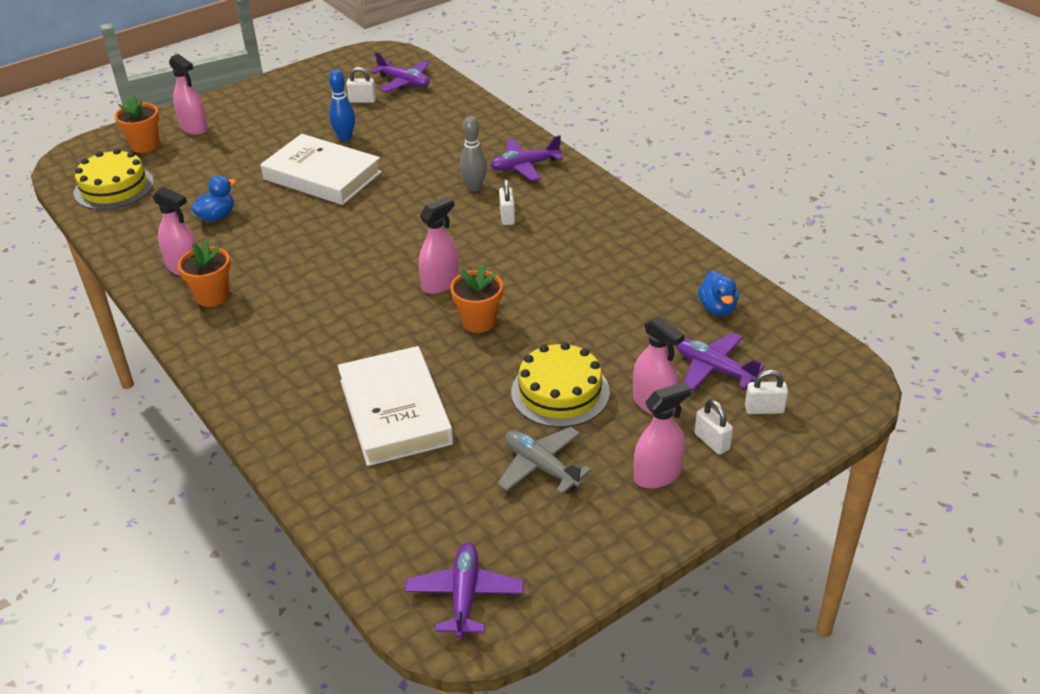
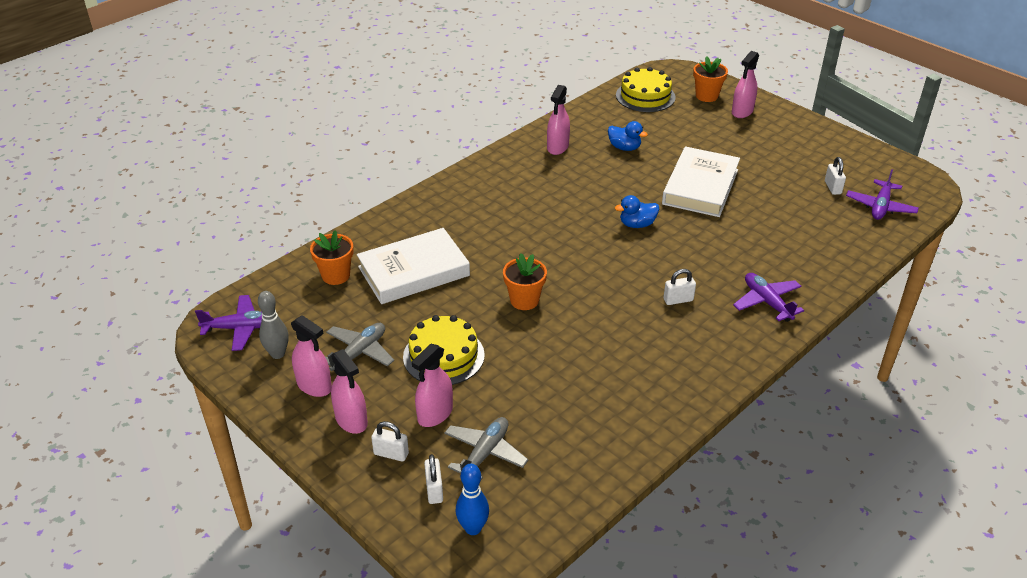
camera: 80 degrees right, 0 degrees up
(212, 296) = (528, 166): orange flower pot -> orange flower pot (336, 275)
(345, 137) = (765, 188): blue bowling pin -> blue bowling pin (473, 528)
(440, 283) = (569, 273): pink spray bottle -> pink spray bottle (314, 386)
(474, 187) = (717, 274): grey bowling pin -> grey bowling pin (277, 354)
(712, 441) = (391, 454): white padlock -> white padlock turned 60 degrees clockwise
(714, 369) = (485, 453): purple plane -> grey plane
(717, 308) = (575, 454): blue duck -> blue duck (637, 224)

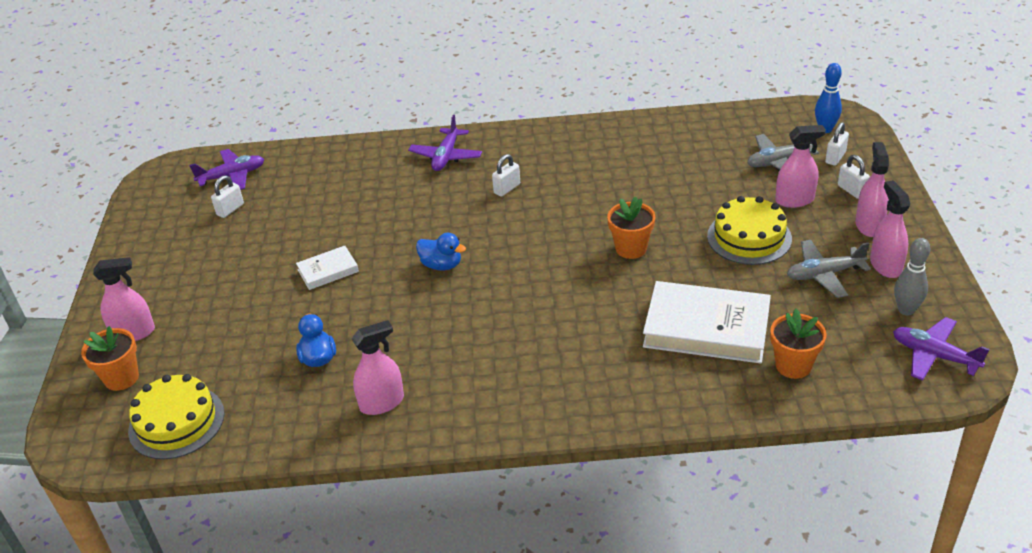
camera: 135 degrees left, 0 degrees up
(678, 300) = (507, 188): white padlock -> white padlock turned 75 degrees counterclockwise
(700, 187) = (328, 271): white book -> white book, size x0.50

